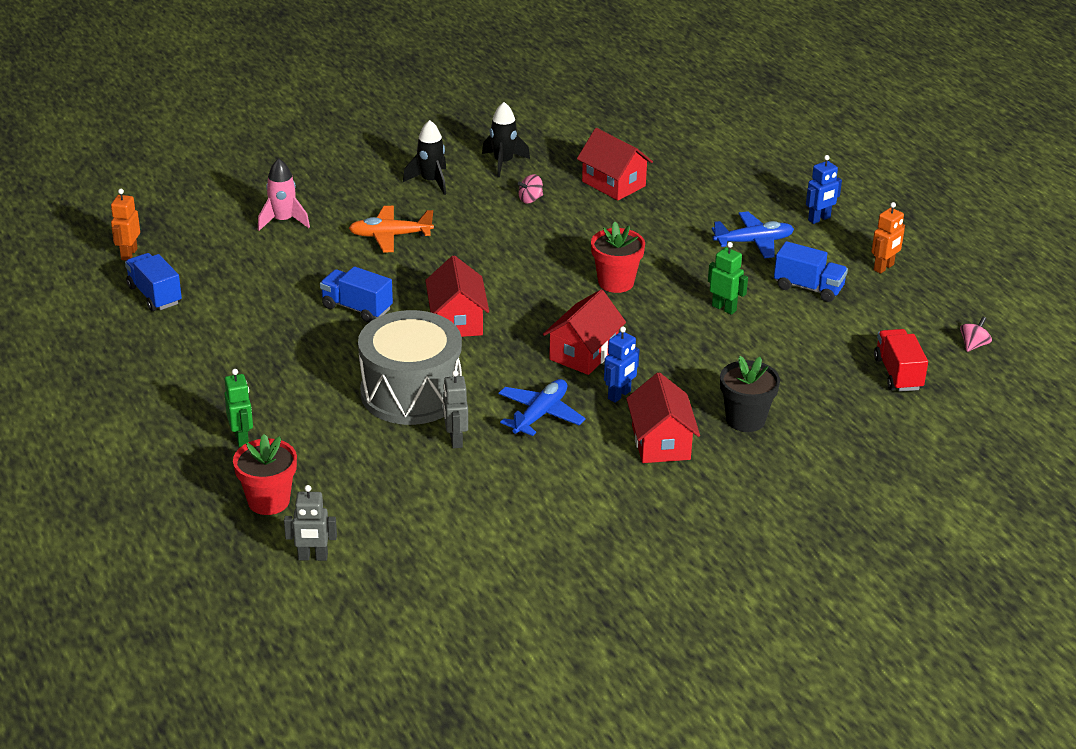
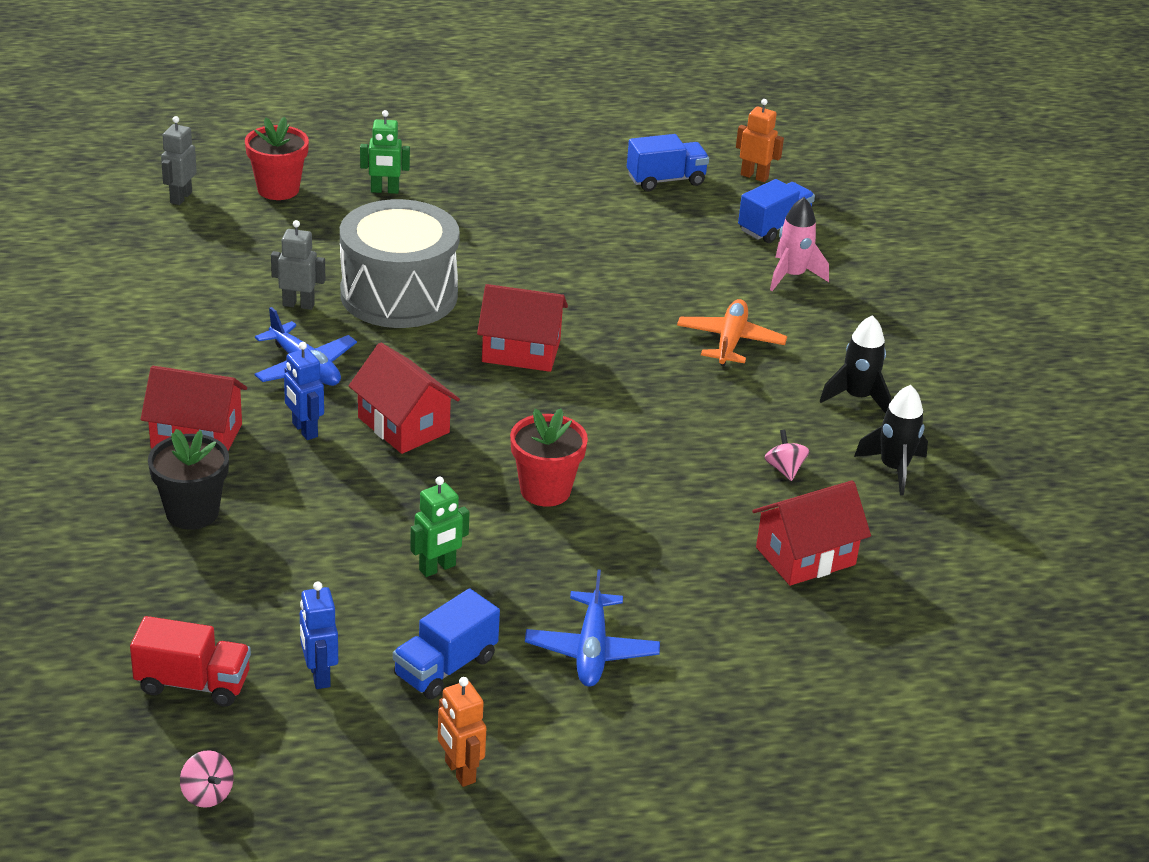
camera: 105 degrees right, 0 degrees up
(357, 308) = (581, 291): blue truck -> blue truck (774, 227)
(819, 219) = (629, 747): blue robot -> blue robot (319, 675)

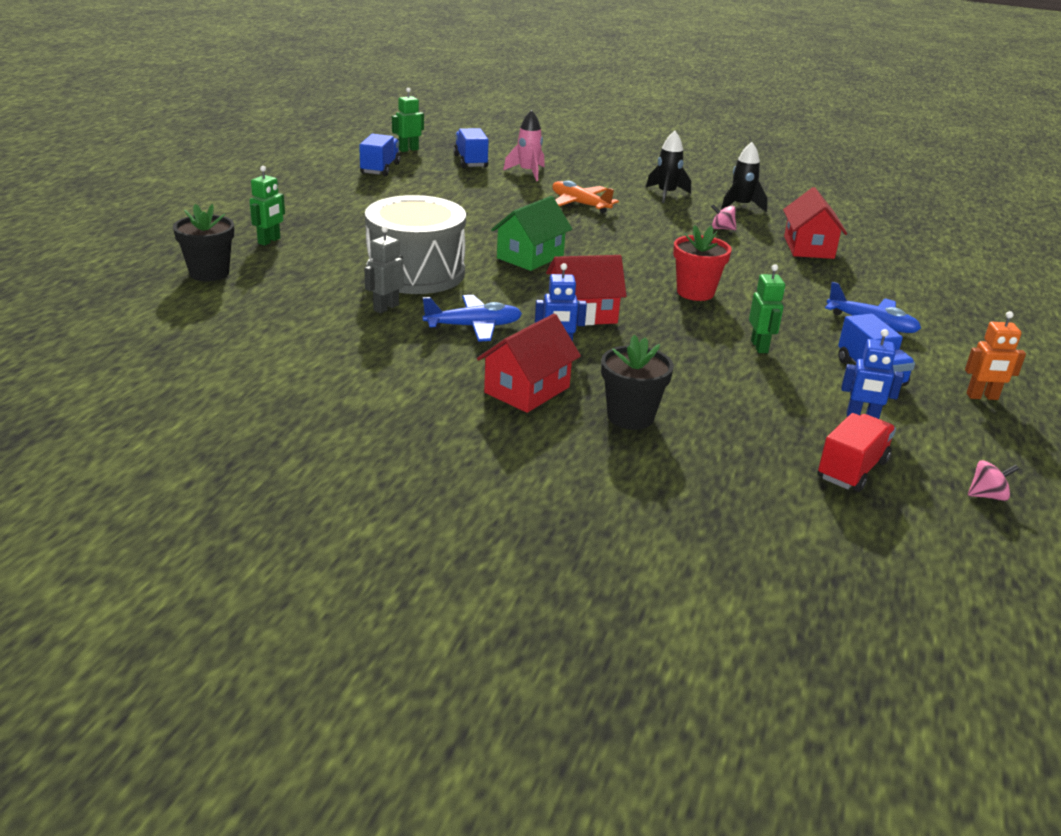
camera: 60 degrees left, 5 degrees down
(180, 197) = (161, 310): grey robot -> none
(278, 189) = (209, 273): red flower pot -> black flower pot
(521, 351) = (530, 257): red house -> green house
(754, 176) = (408, 150): orange robot -> green robot

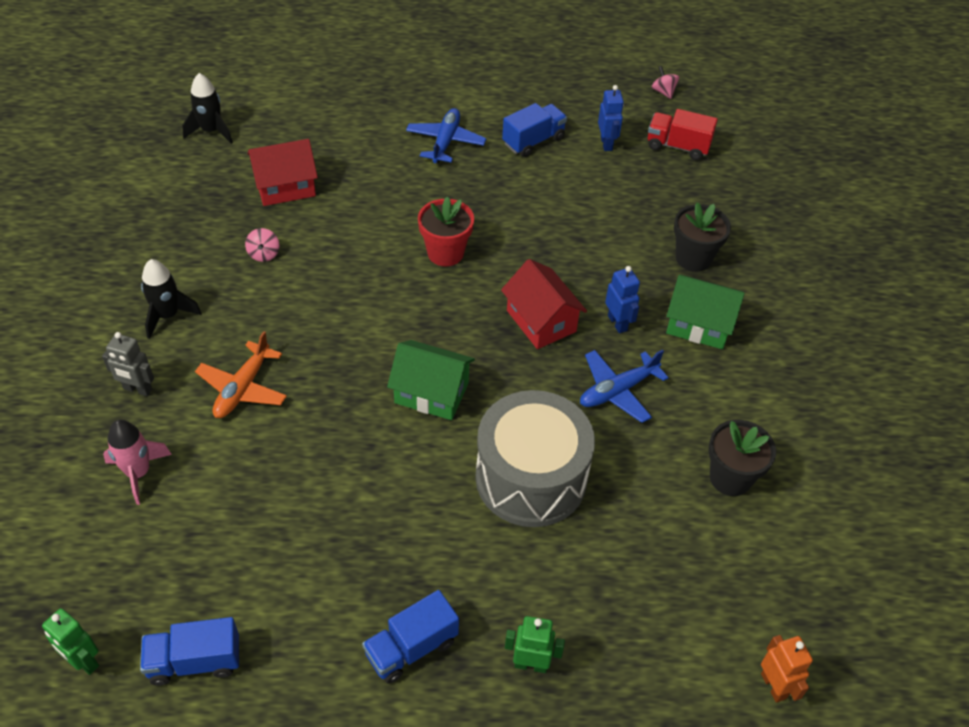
camera: 110 degrees left, 20 degrees up
(209, 273) = (653, 677): black flower pot -> black flower pot (730, 478)
(386, 307) = (625, 471): grey robot -> grey robot (137, 389)
(470, 161) = (113, 556): blue truck -> blue truck (411, 648)
(473, 326) = (618, 391): blue plane -> blue plane turned 90 degrees counterclockwise
(527, 390) = (699, 325): red house -> green house
(740, 206) = (182, 247): black rocket -> black rocket (211, 131)
(759, 346) = (530, 202): green robot -> none
(982, 397) = (533, 88): orange robot -> orange robot (773, 686)

